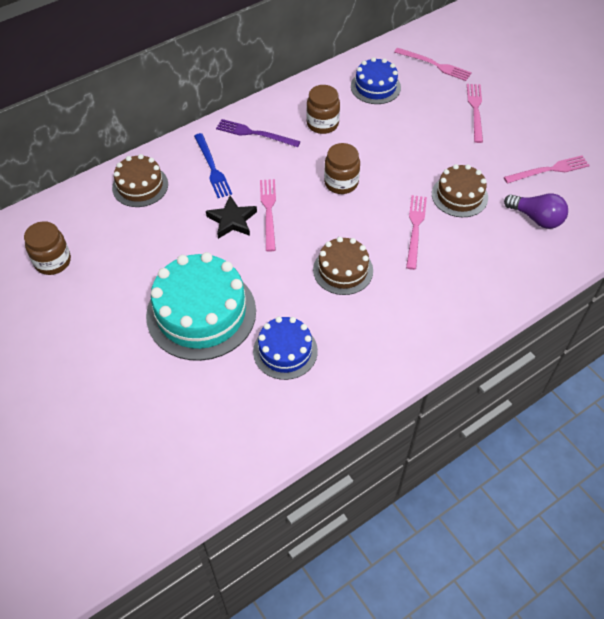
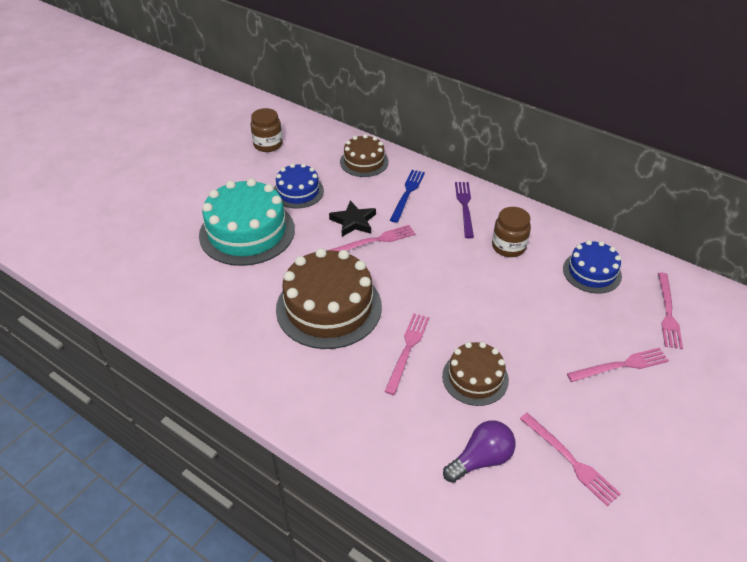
camera: 70 degrees right, 10 degrees down
(212, 167) = (407, 194): blue fork -> blue fork turned 150 degrees clockwise
(285, 351) = (224, 292): blue cake -> blue cake (298, 192)
(341, 183) = (438, 279): brown jar -> none
(343, 270) = (329, 307): brown cake -> brown cake, size x1.75
(415, 228) = (407, 350): pink fork -> pink fork turned 60 degrees counterclockwise
(536, 218) = (481, 459): purple light bulb -> purple light bulb turned 135 degrees counterclockwise

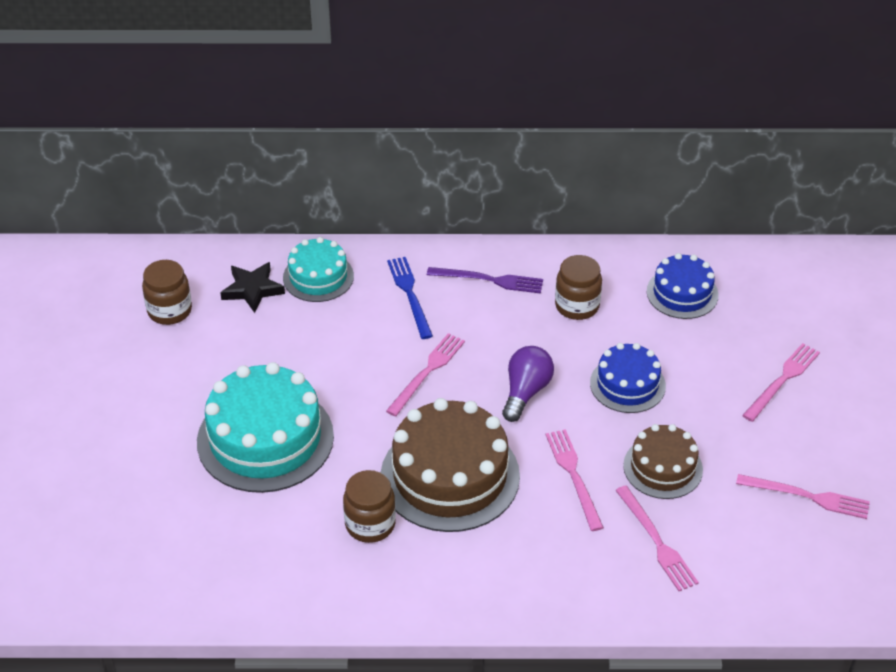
camera: 35 degrees left, 0 degrees up
(253, 310) = (370, 524): none -> brown jar
(298, 192) = (275, 356): blue cake -> blue cake (627, 384)
(353, 222) = (380, 361): black star -> black star (252, 289)
(364, 162) = (318, 277): brown cake -> turquoise cake
(464, 207) = (489, 280): purple fork -> purple fork turned 135 degrees clockwise
(481, 459) = (733, 542): purple light bulb -> purple light bulb (525, 392)
(668, 313) = (784, 301): pink fork -> pink fork (656, 541)

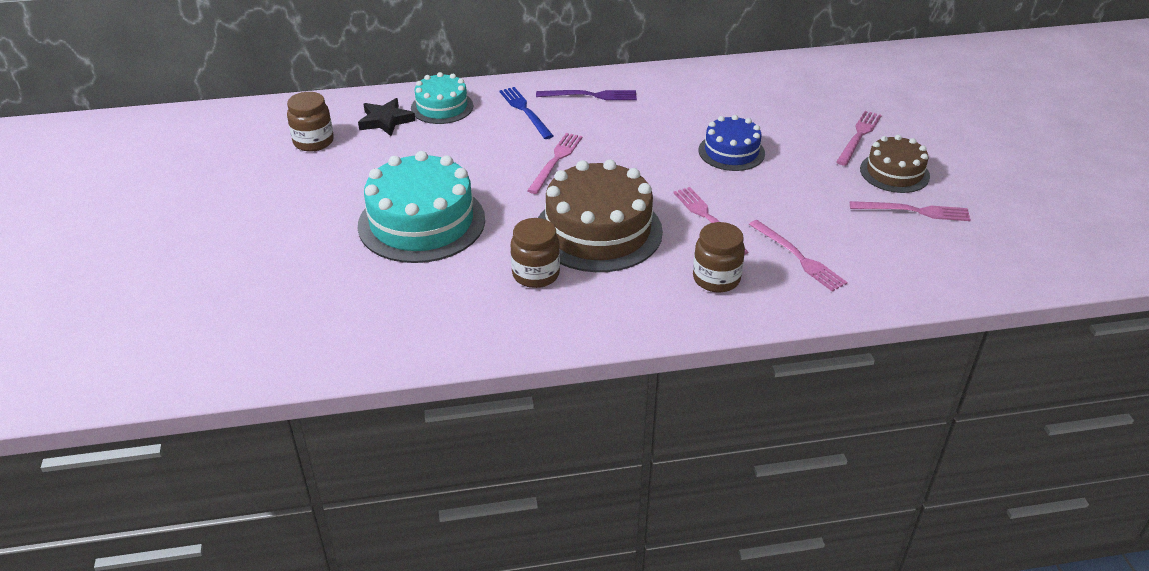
camera: 10 degrees left, 5 degrees down
(525, 392) = (646, 165): purple light bulb -> none
(577, 306) = (670, 105): brown jar -> brown jar (716, 279)
(663, 467) = (783, 204): brown cake -> brown cake (894, 172)
(682, 293) = (754, 89): blue cake -> none

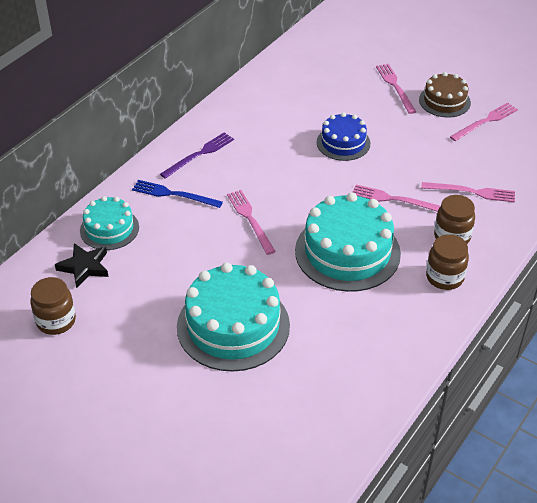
camera: 45 degrees left, 5 degrees up
(535, 274) = (356, 308): brown jar -> brown jar (444, 277)
(598, 231) = (347, 252): brown cake -> turquoise cake

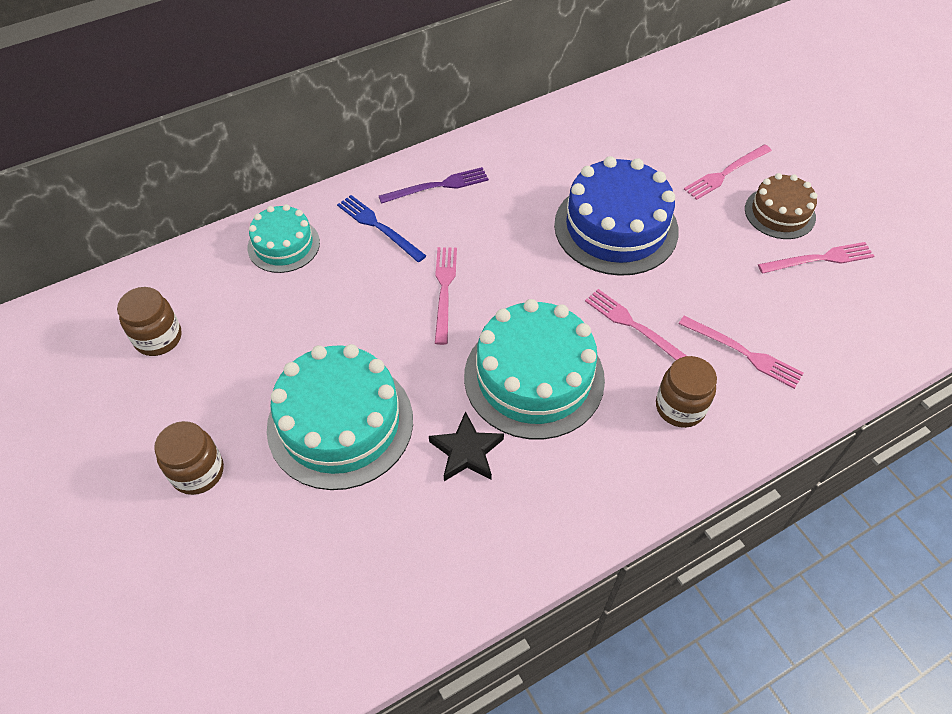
camera: 25 degrees right, 10 degrees up
(84, 267) = (228, 282): black star -> black star (466, 451)
(343, 143) = (616, 227): blue cake -> blue cake, size x1.75
(395, 87) = (726, 173): pink fork -> pink fork turned 135 degrees counterclockwise
(444, 277) = (637, 462): brown jar -> brown jar (198, 472)

